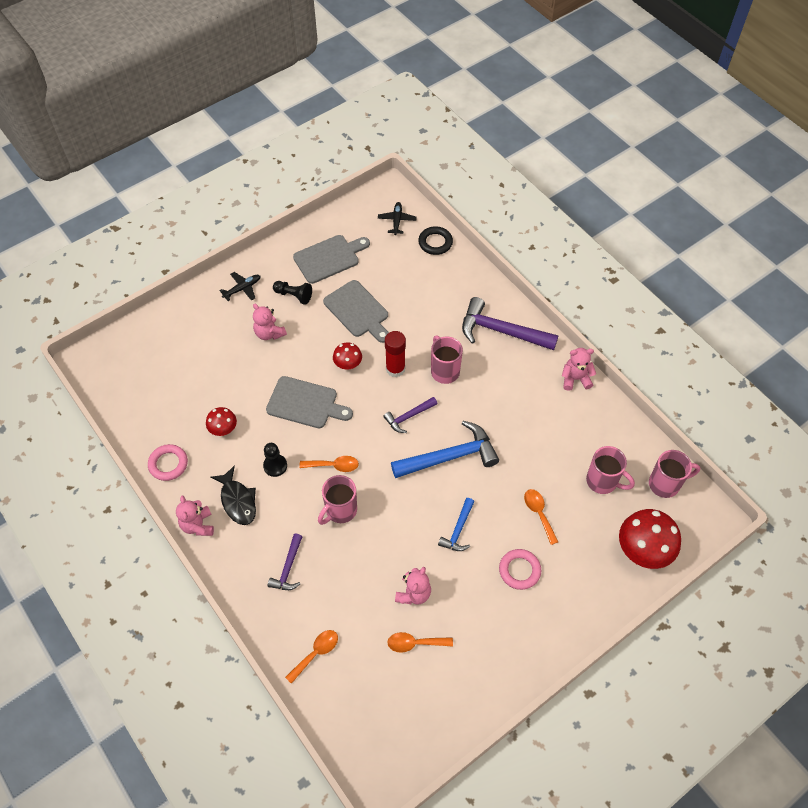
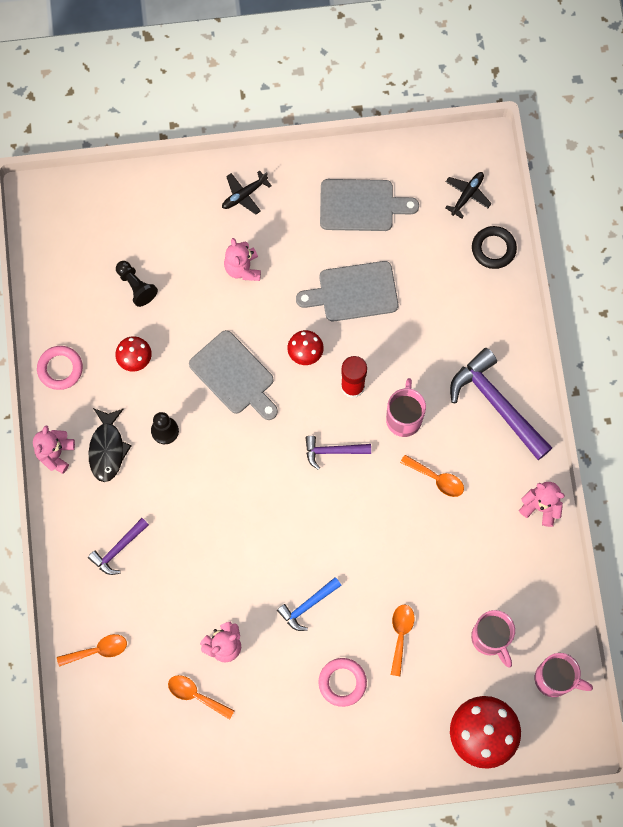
camera: 30 degrees right, 15 degrees up
(242, 289) = (244, 195): black plane -> black plane turned 150 degrees clockwise
(294, 295) = (295, 234): black pawn -> black pawn (136, 286)
(334, 465) = (224, 464): orange spoon -> orange spoon (437, 479)
(340, 511) = (202, 517): pink mug -> none
(358, 311) = (353, 292): grey cutting board -> grey cutting board turned 90 degrees clockwise
(449, 457) = (348, 521): blue hammer -> none

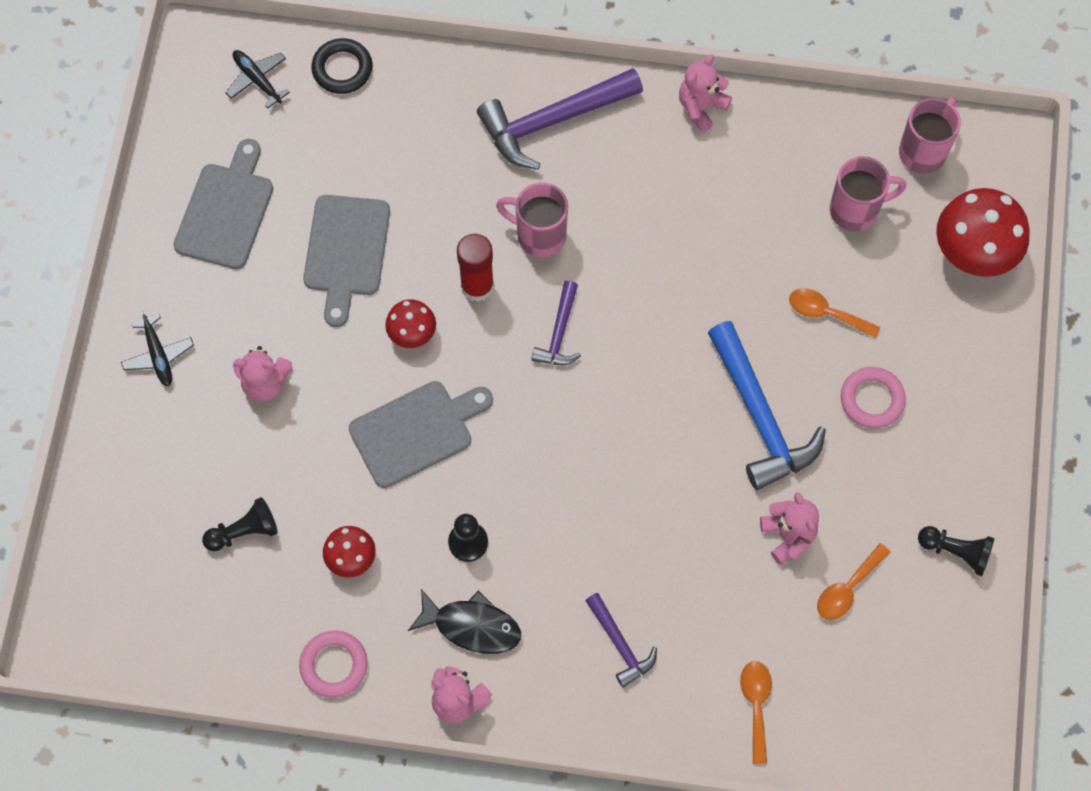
camera: 75 degrees left, 5 degrees down
(242, 767) = (956, 552): none -> black pawn
(308, 605) = (760, 416): blue hammer -> blue hammer, size x1.87
(437, 479) = (632, 217): orange spoon -> none

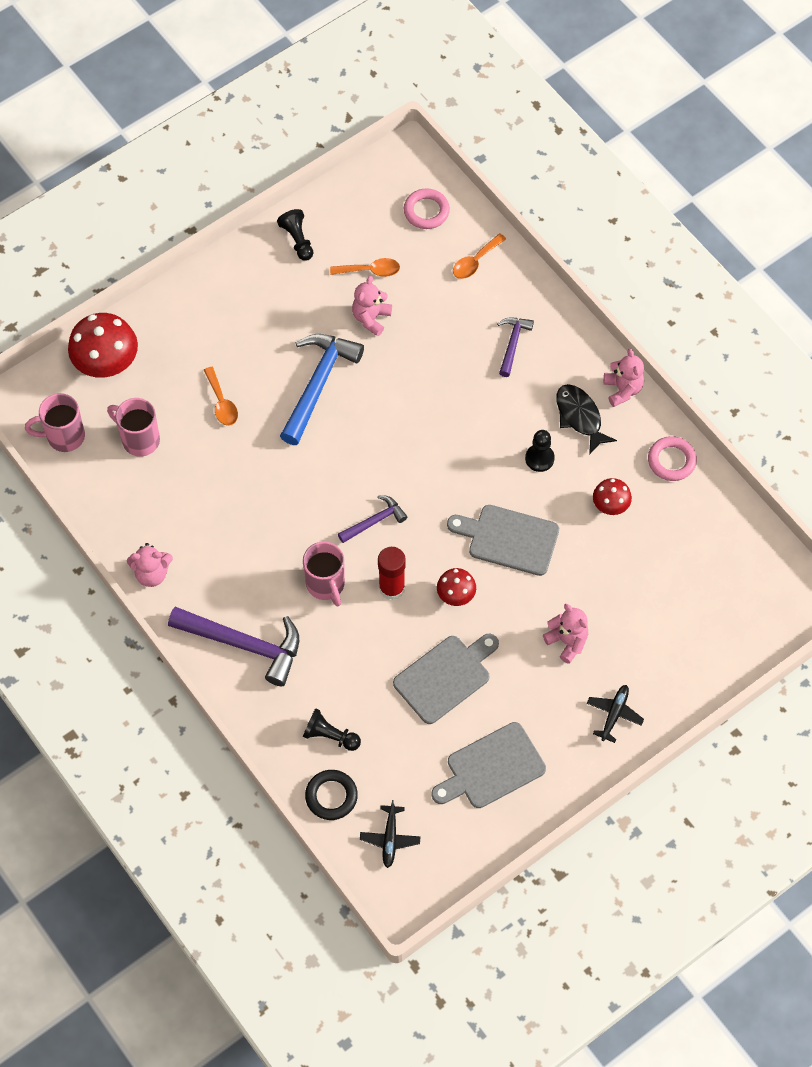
camera: 135 degrees left, 5 degrees down
(244, 531) = (656, 570): black pawn -> black pawn (330, 736)
(872, 399) = (251, 341): pink ring -> pink ring (426, 211)

